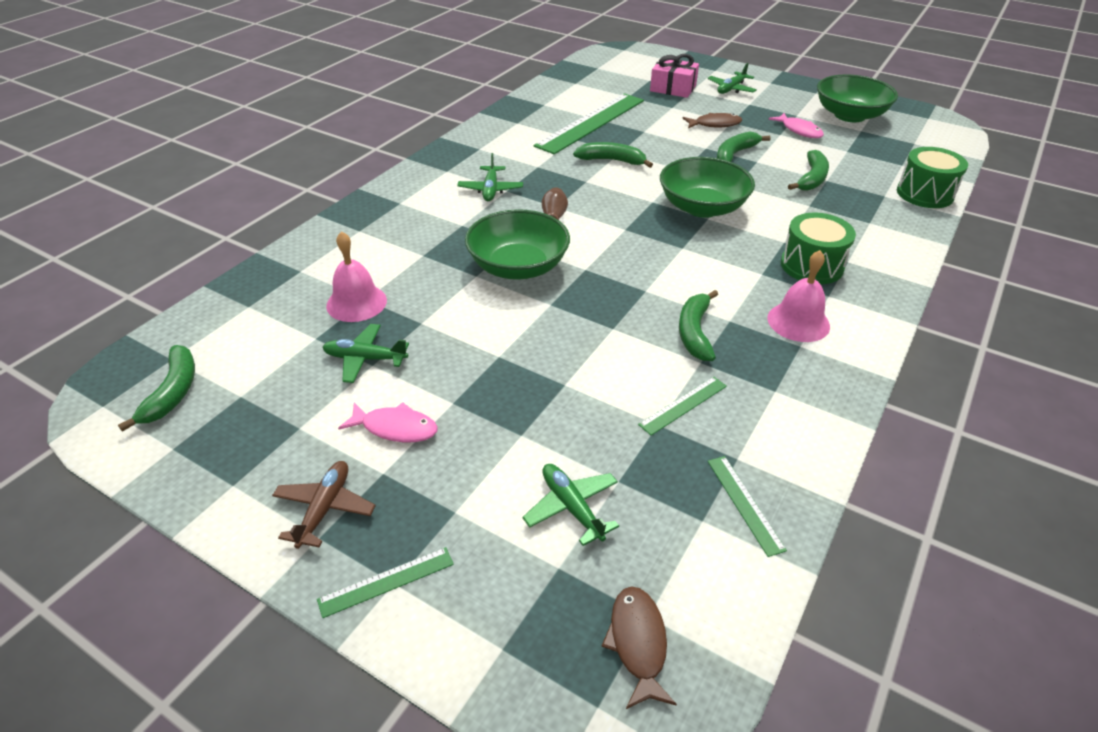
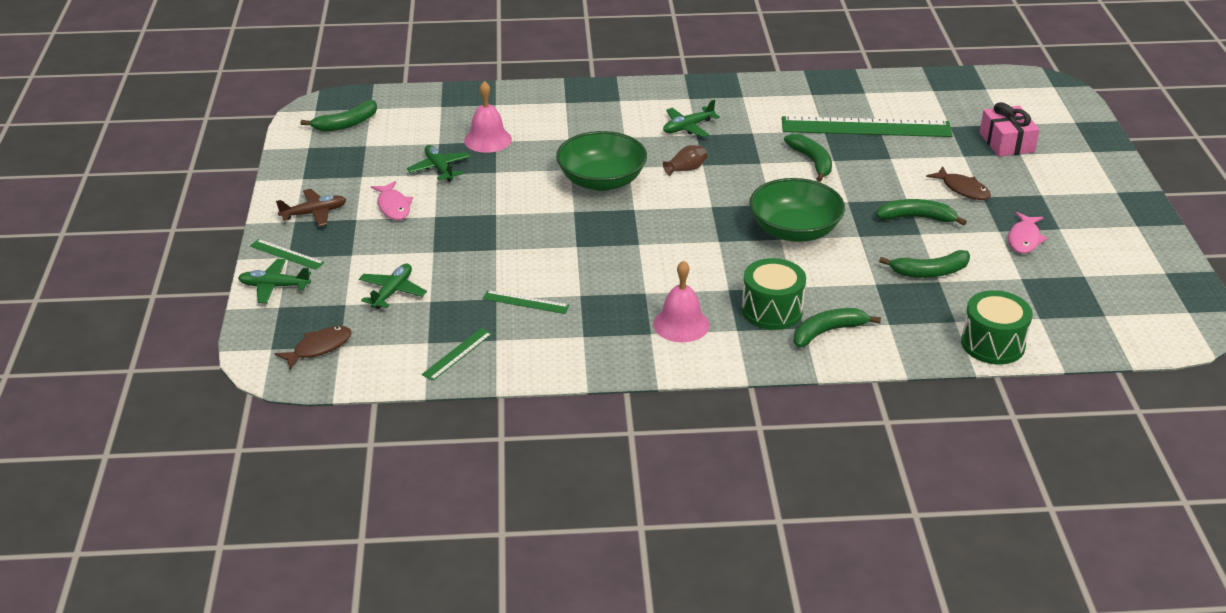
camera: 55 degrees right, 5 degrees down
(695, 332) = (612, 282): green banana -> green banana (827, 332)
(731, 89) = (1060, 174): green plane -> green plane (274, 286)
(849, 115) = (1111, 260): green bowl -> none

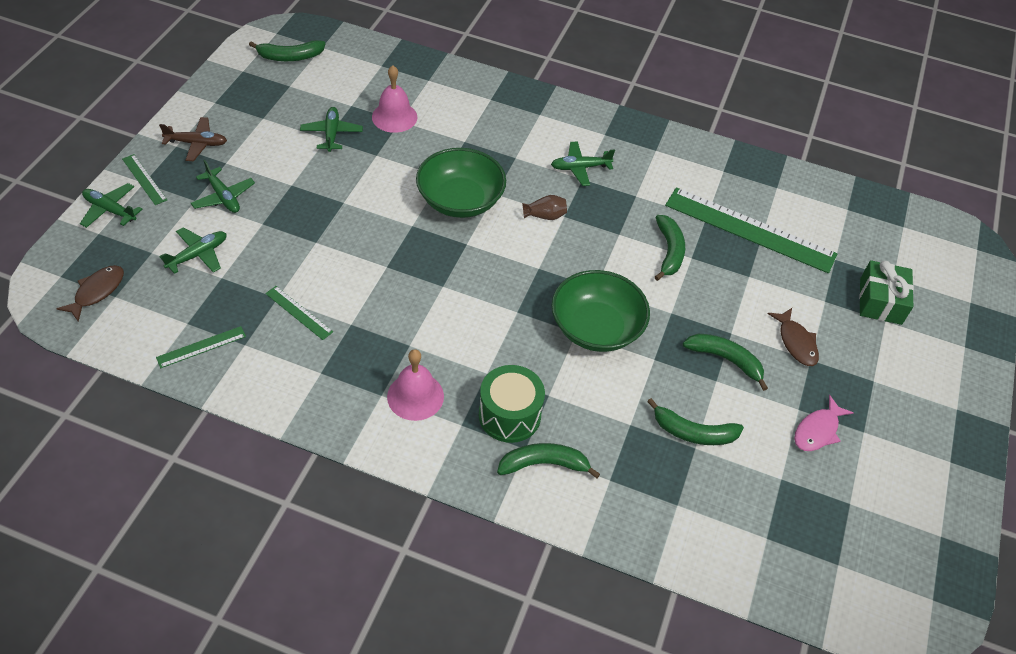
camera: 20 degrees right, 15 degrees up
(319, 348) = (97, 292): brown fish -> brown fish turned 45 degrees counterclockwise
(377, 244) = (223, 197): none -> green plane
(393, 206) = (265, 161): pink fish -> none
(992, 344) = (696, 550): green drum -> none
(1006, 142) = (880, 301): pink gift -> green gift

